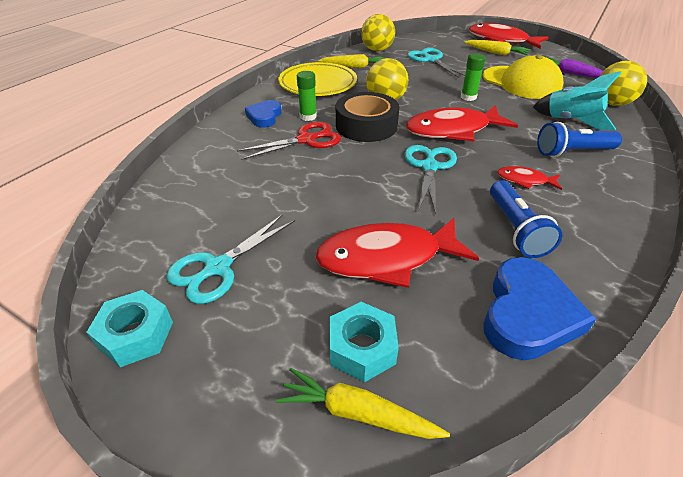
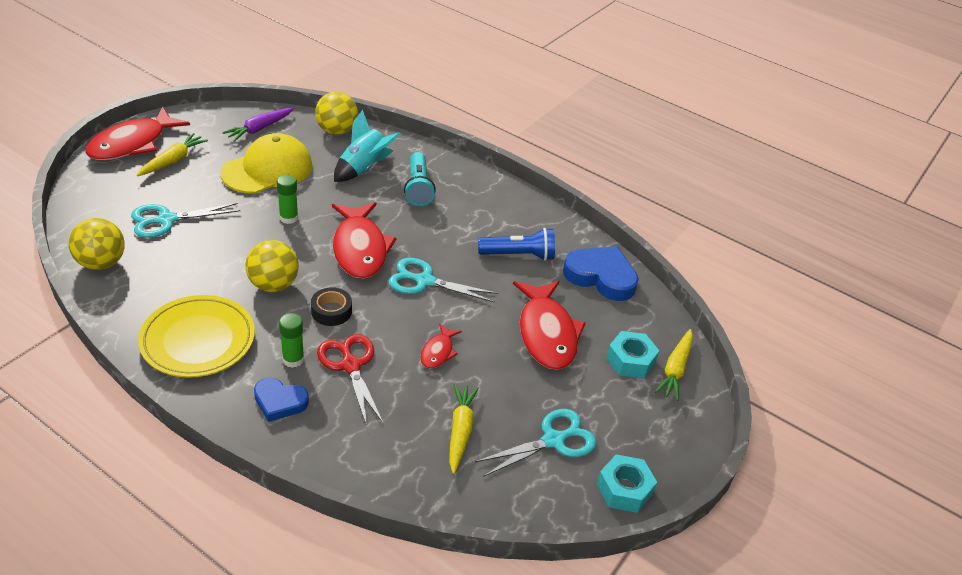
camera: 90 degrees left, 0 degrees up
(218, 267) = (553, 440): turquoise scissors -> turquoise scissors turned 75 degrees counterclockwise
(354, 67) = (154, 296): yellow carrot -> yellow carrot (460, 431)
(366, 126) = (331, 311): black tape -> black tape, size x0.56
(524, 180) = (456, 230): red fish -> red fish (438, 352)
(572, 152) = (418, 188): blue flashlight -> turquoise flashlight

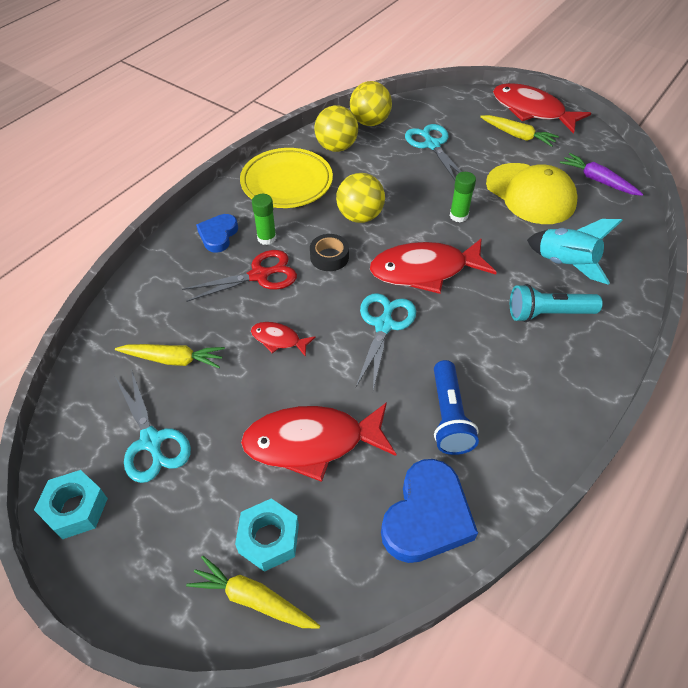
camera: 95 degrees right, 10 degrees up
(337, 131) = (626, 237): yellow ball -> yellow ball (336, 147)

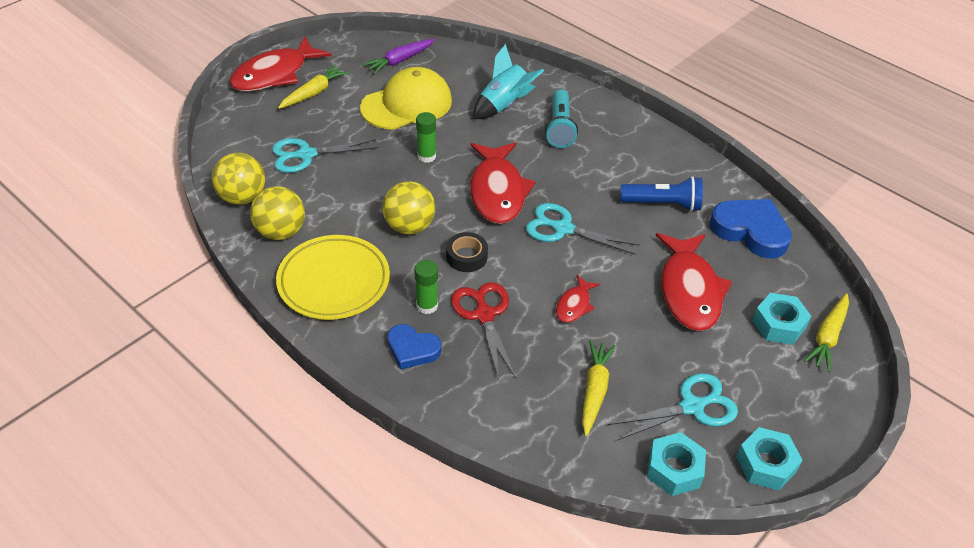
camera: 85 degrees left, 5 degrees down
(80, 424) = (674, 469): none -> turquoise nut

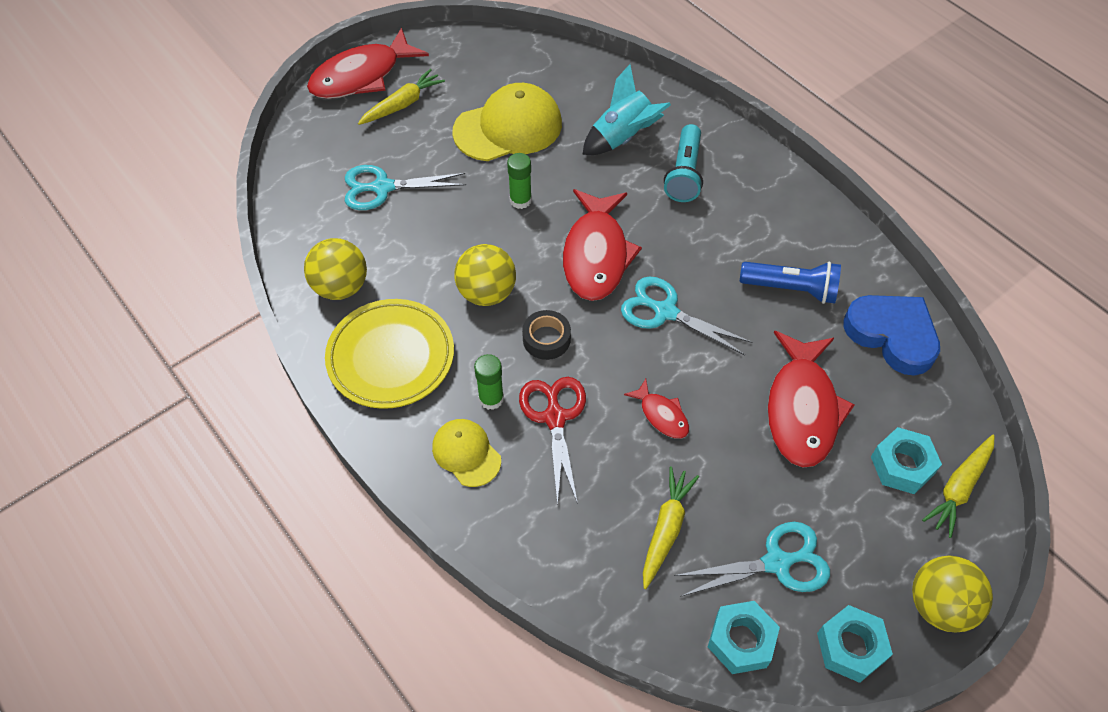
camera: 10 degrees right, 10 degrees up
(242, 197) = (304, 238): yellow ball -> yellow ball (939, 605)
(400, 61) = (509, 67): purple carrot -> none
(412, 349) = (466, 453): blue heart -> yellow cap
(574, 305) = (661, 415): red fish -> red fish turned 75 degrees counterclockwise

